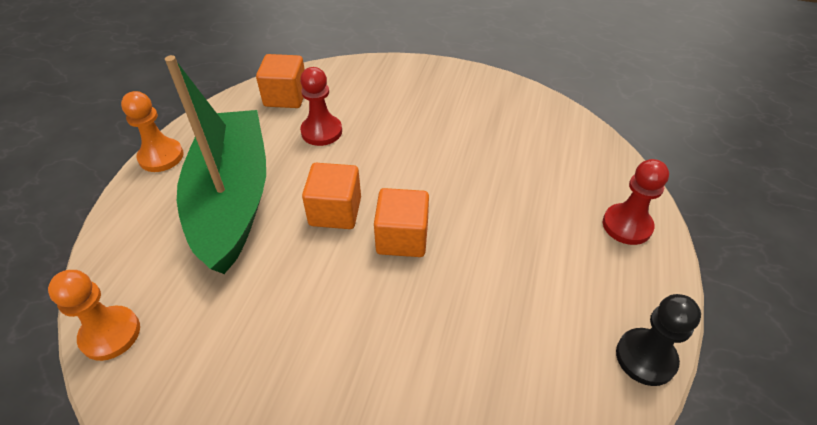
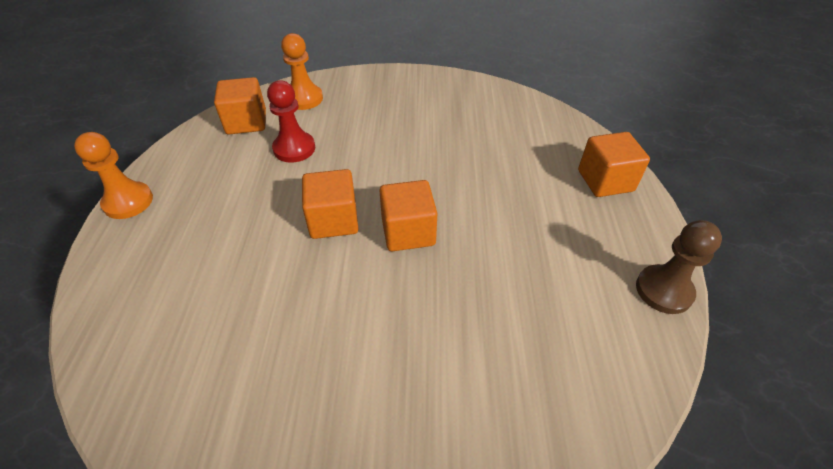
camera: 15 degrees left, 0 degrees up
(110, 334) = (125, 396): orange pawn -> orange pawn (304, 99)
(232, 199) = (221, 229): green boat -> none
(627, 225) = (605, 181): red pawn -> orange cube
(645, 358) = (663, 290): black pawn -> brown pawn

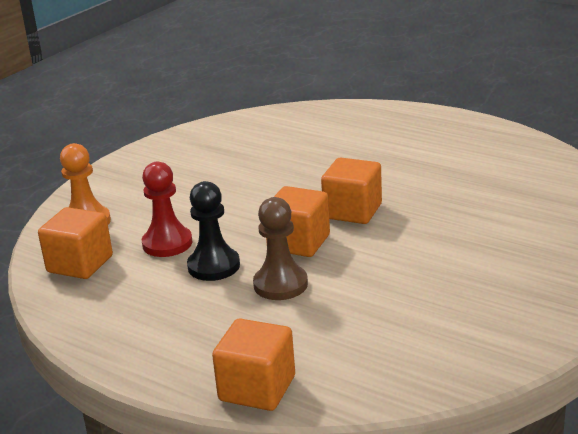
camera: 55 degrees left, 20 degrees down
(128, 202) = (127, 359): orange pawn -> none
(272, 187) = (214, 266): none -> black pawn
(605, 181) = (388, 118): orange cube -> orange cube (257, 388)
(663, 290) = (508, 135): brown pawn -> brown pawn (280, 284)

